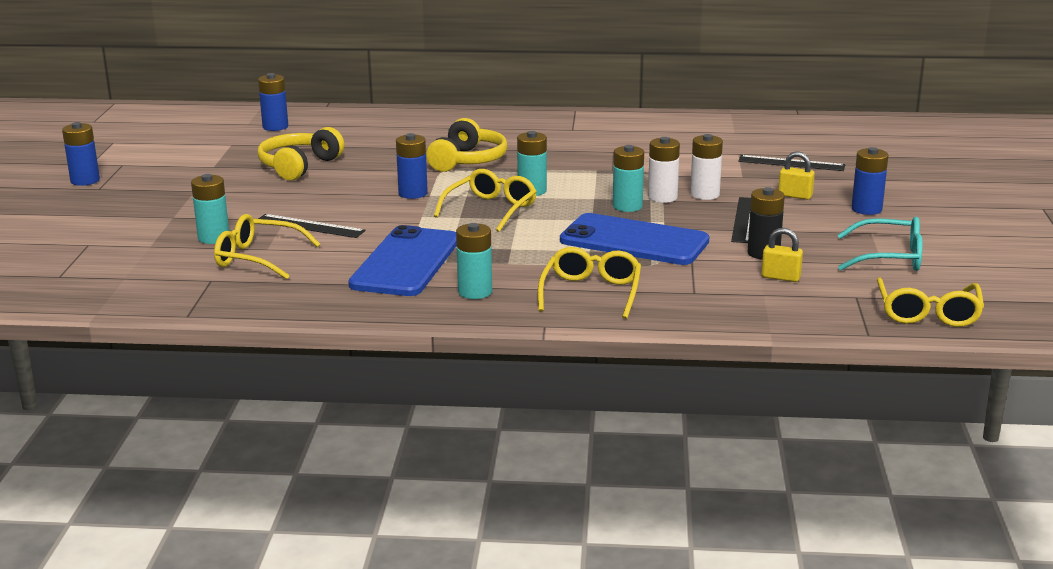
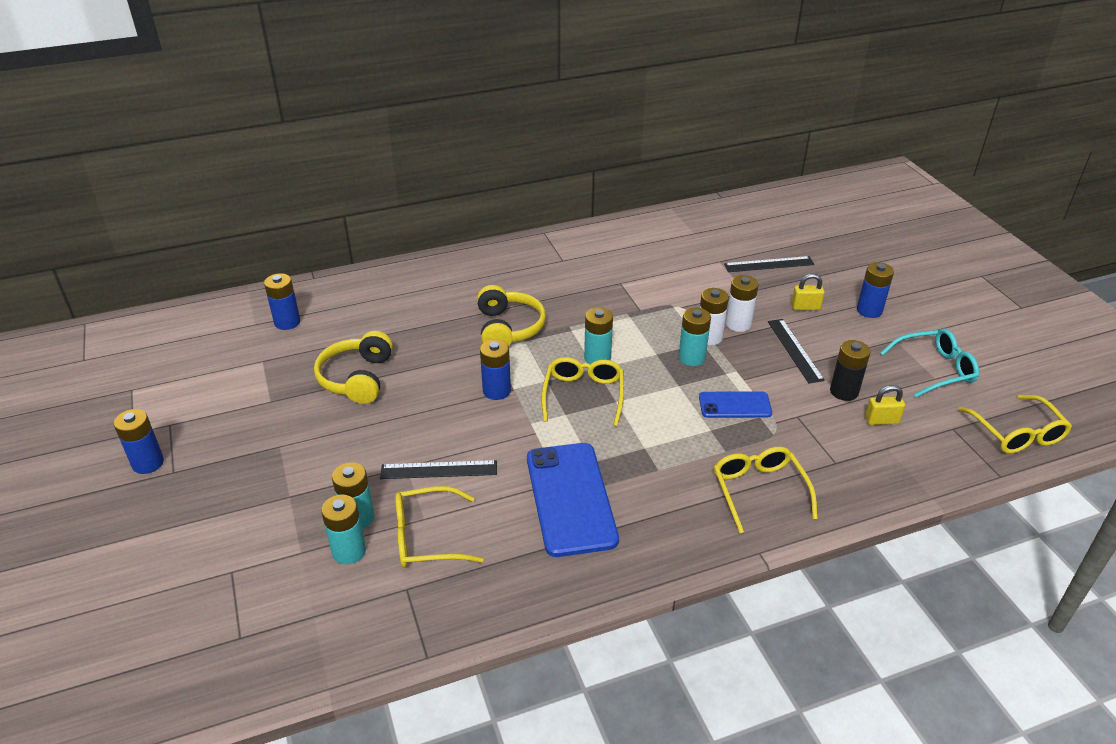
camera: 25 degrees left, 15 degrees up
(475, 292) = (664, 523): turquoise battery -> turquoise battery (349, 551)
(634, 241) = (735, 405): blue phone -> blue phone, size x0.55

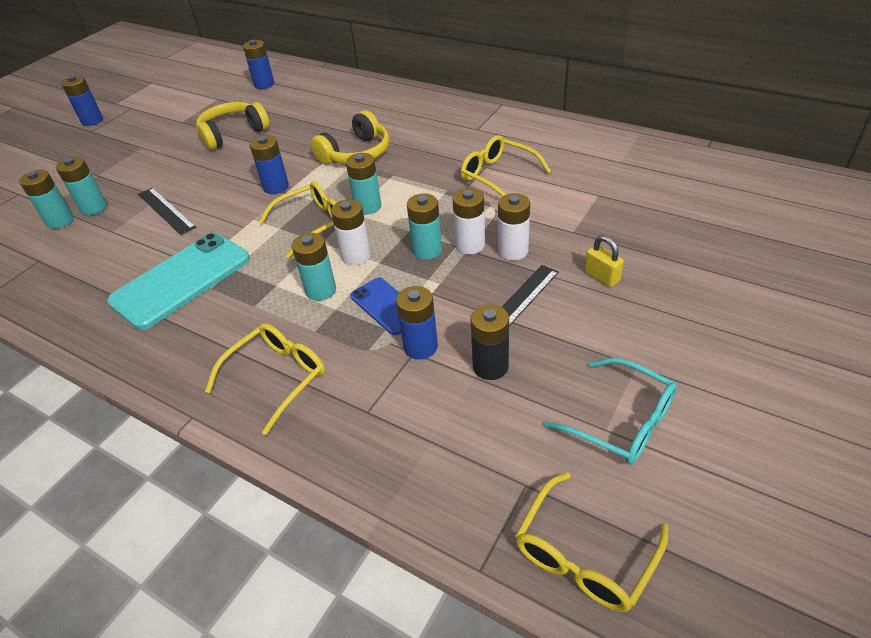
camera: 55 degrees right, 5 degrees up
(427, 537) = (93, 242): yellow glasses -> yellow glasses (498, 176)
(570, 498) = (181, 280): blue phone -> turquoise phone
(656, 392) = (356, 256): none -> white battery
(679, 427) = (321, 290): none -> turquoise battery
(769, 264) = (640, 222): black ruler -> none
(869, 310) = (662, 322): blue battery -> blue battery (420, 347)
(881, 420) = (473, 416): yellow padlock -> none

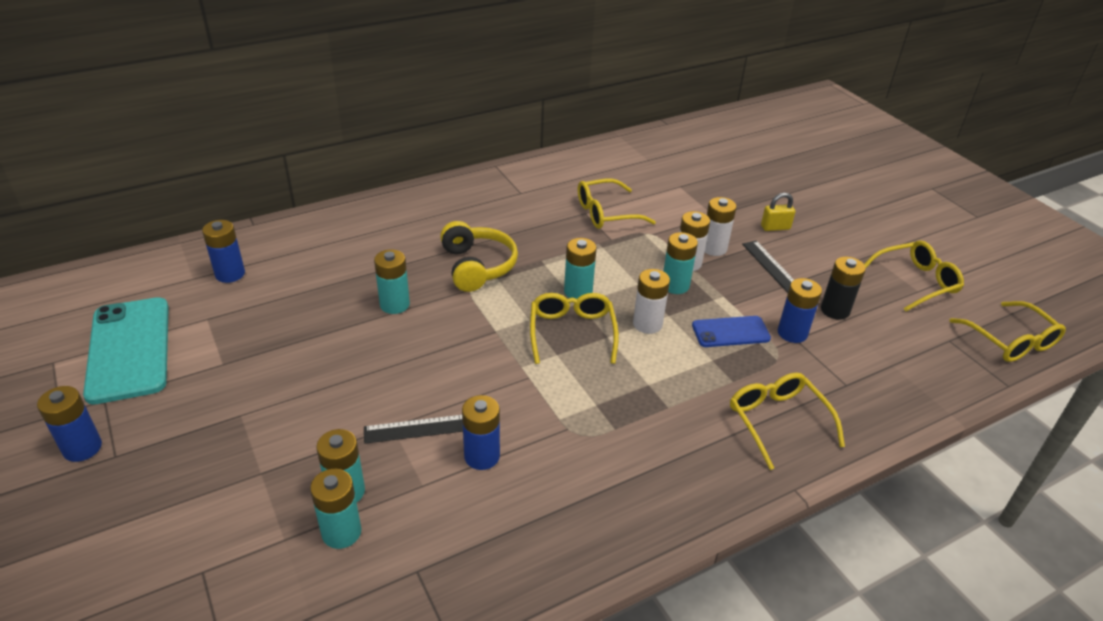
camera: 65 degrees left, 5 degrees down
(181, 280) = (581, 447): turquoise phone -> turquoise phone (129, 349)
(233, 134) = (320, 331): yellow headphones -> none
(276, 187) = (477, 334): blue battery -> blue battery (482, 456)
(321, 290) = (679, 360): turquoise battery -> turquoise battery (394, 304)
(622, 421) = (915, 282): turquoise glasses -> yellow glasses

